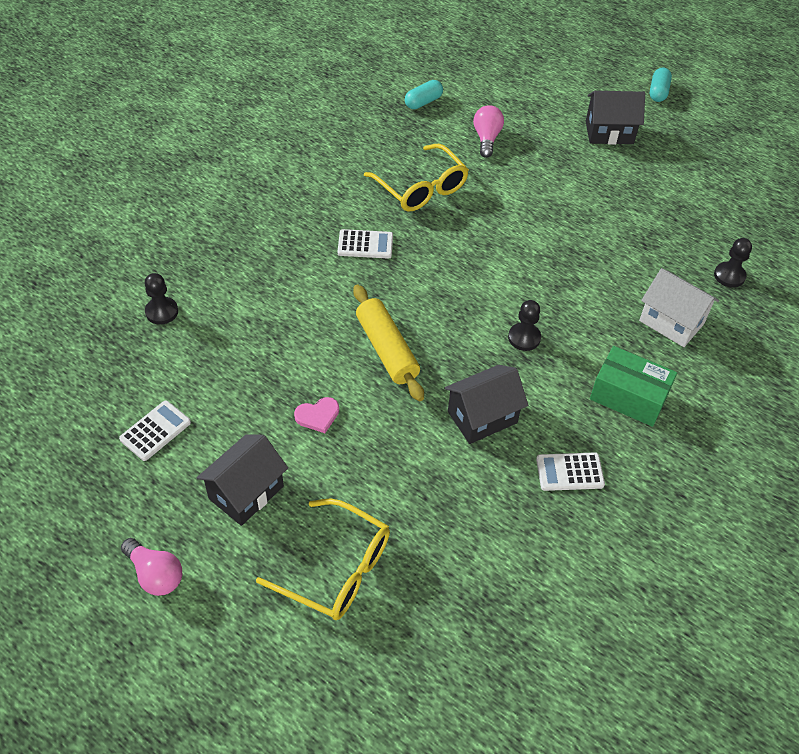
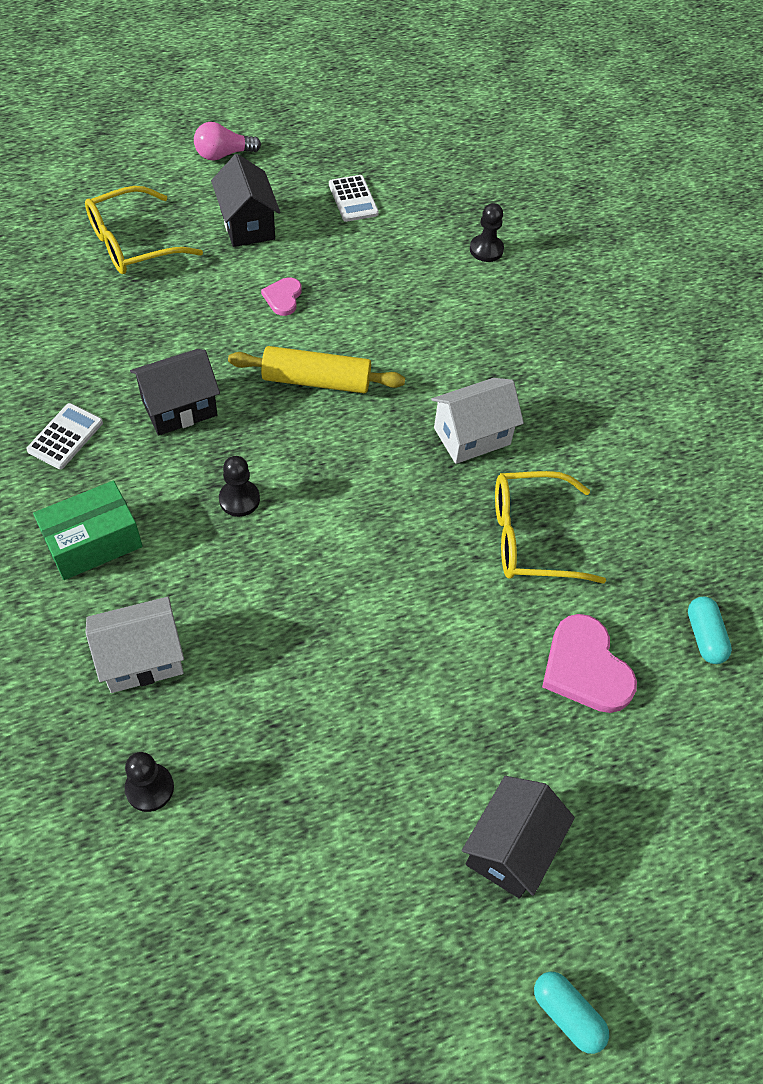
camera: 120 degrees right, 5 degrees up
(365, 244) = (472, 436): white calculator -> white house
(482, 417) = (179, 408): black house -> black house turned 60 degrees clockwise
(486, 138) = (585, 668): pink light bulb -> pink heart

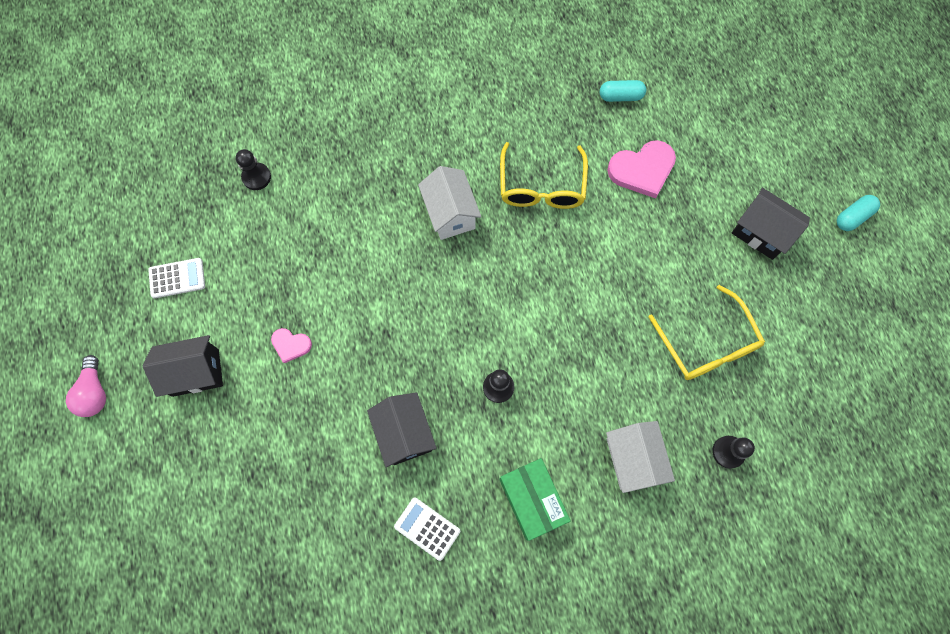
camera: 80 degrees left, 15 degrees up
(132, 243) = (205, 478): yellow glasses -> yellow glasses (707, 344)
(316, 380) = (385, 323): yellow rolling pin -> none

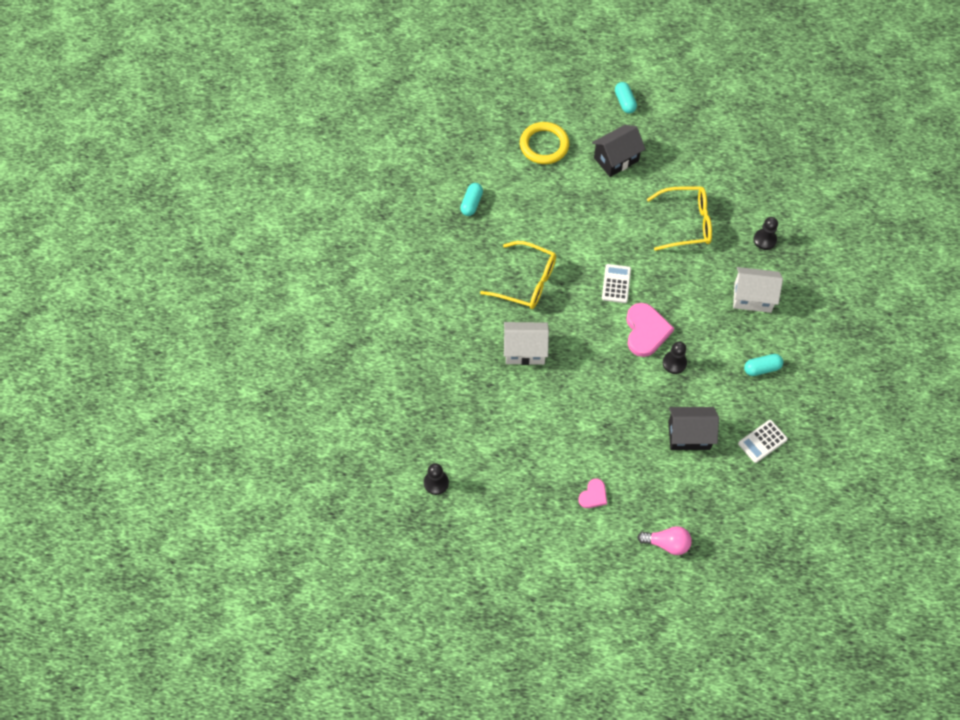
camera: 70 degrees left, 10 degrees down
(95, 392) = (583, 654): pink light bulb -> pink light bulb (667, 543)
(177, 278) = (505, 567): white calculator -> white calculator (616, 284)
(195, 372) = (592, 571): black house -> none
(532, 500) = (762, 368): green box -> turquoise capsule
(642, 170) = (539, 212): pink heart -> pink heart (646, 331)
(739, 146) = (544, 145): none -> yellow ring

